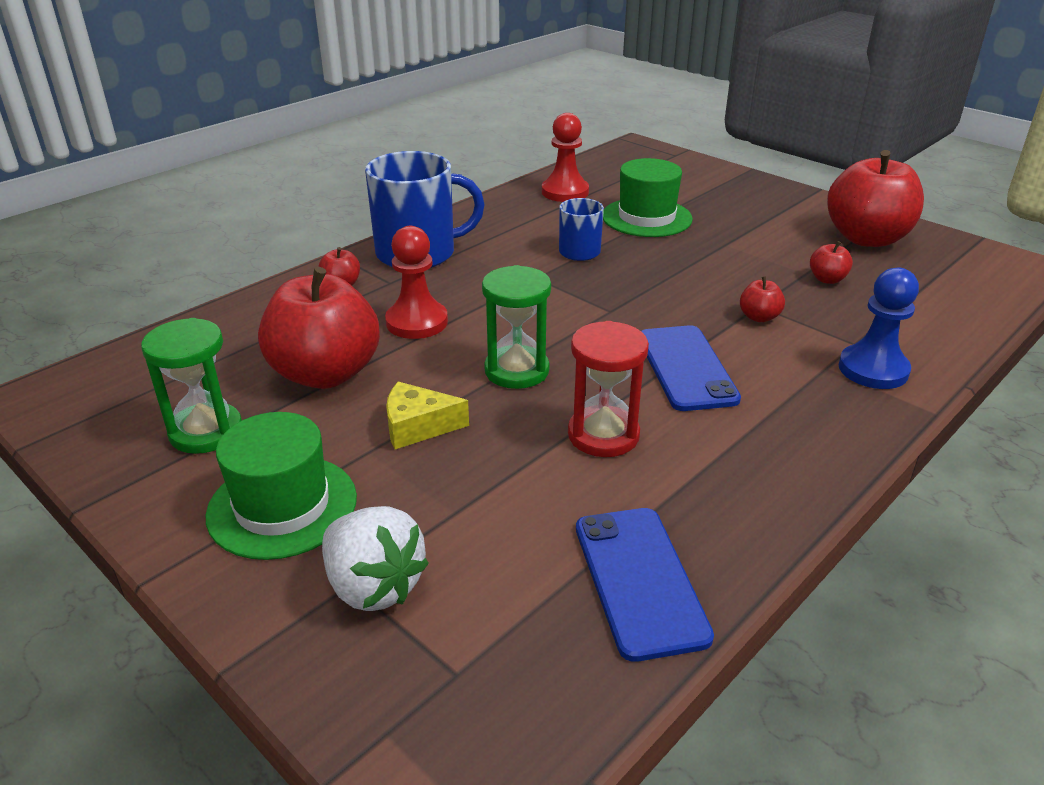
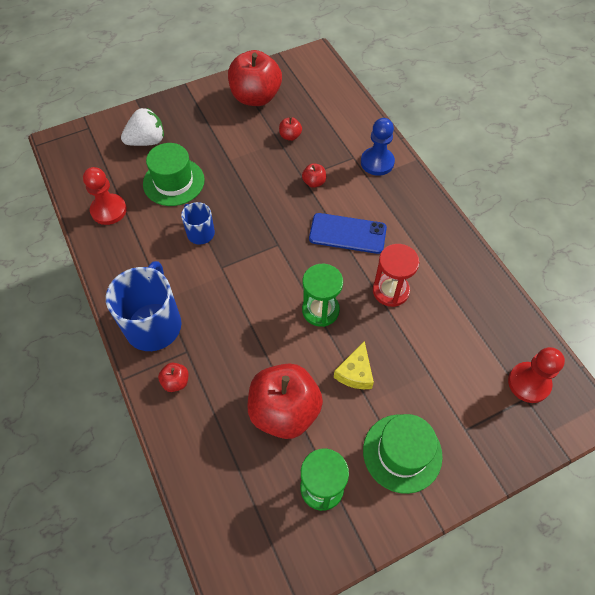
camera: 70 degrees left, 25 degrees up
(373, 586) = (469, 420): white strawberry -> white strawberry (147, 141)
(417, 322) = (246, 347): red pawn -> red pawn (529, 383)
(639, 580) = (490, 314): blue phone -> none

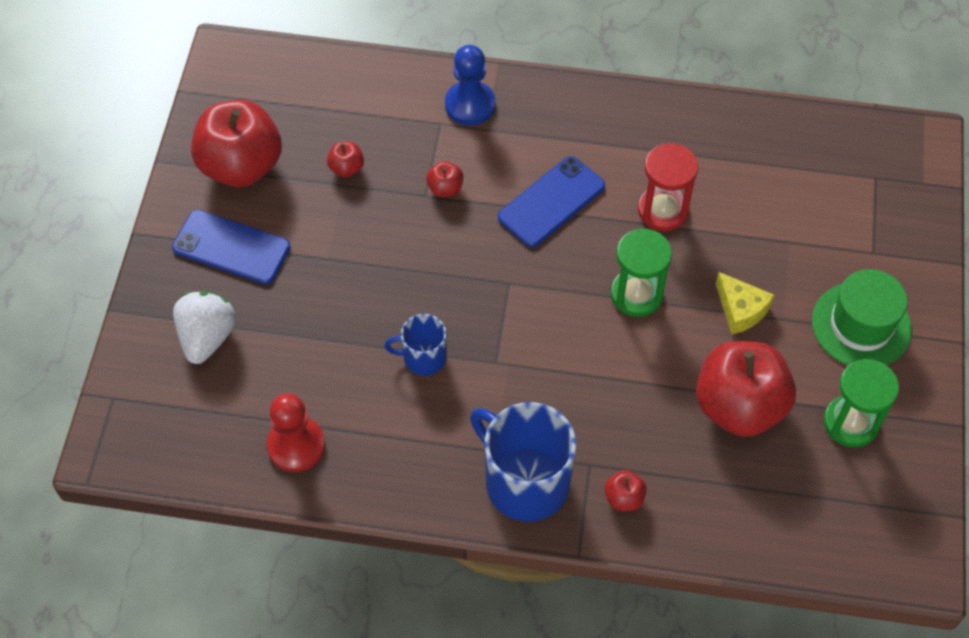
camera: 55 degrees left, 0 degrees up
(173, 182) = (311, 343): green hat -> none
(205, 120) = (231, 247): none -> blue phone
(529, 383) = (862, 163): red pawn -> none

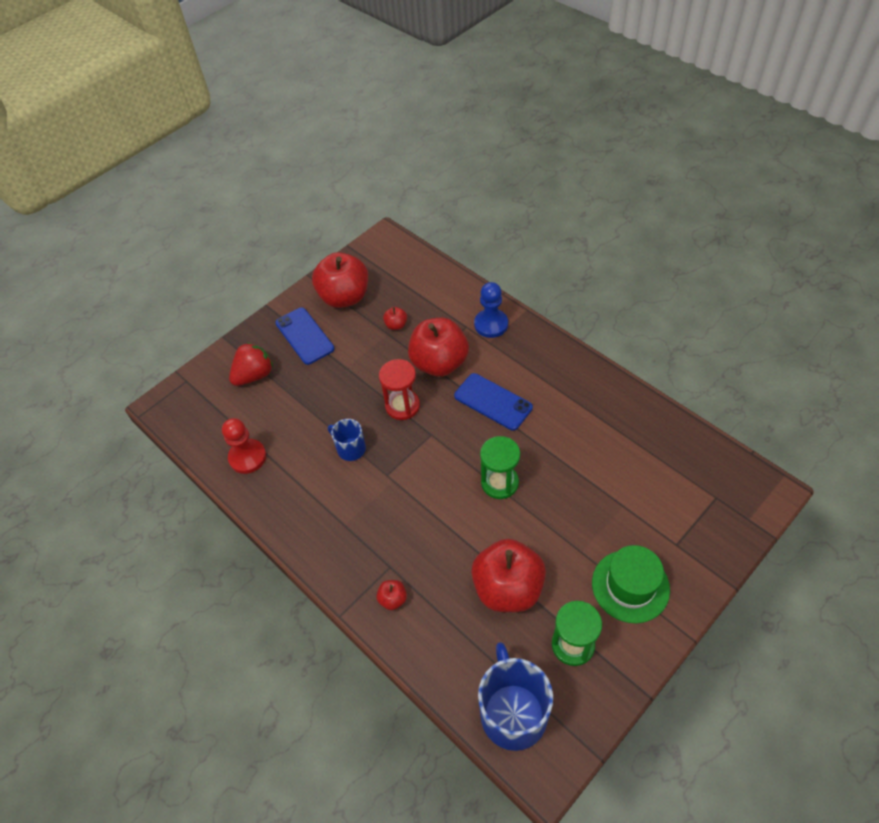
camera: 40 degrees right, 5 degrees down
(207, 337) = (254, 375): white strawberry -> red strawberry
(445, 188) = (439, 363): red apple -> red apple, size x2.39
(525, 481) = (346, 553): blue mug -> blue mug (513, 713)
(551, 202) = (493, 401): blue phone -> blue phone turned 45 degrees clockwise
(663, 210) = (556, 442): red hourglass -> red hourglass (402, 406)
(741, 310) = (557, 529): yellow cheese -> none

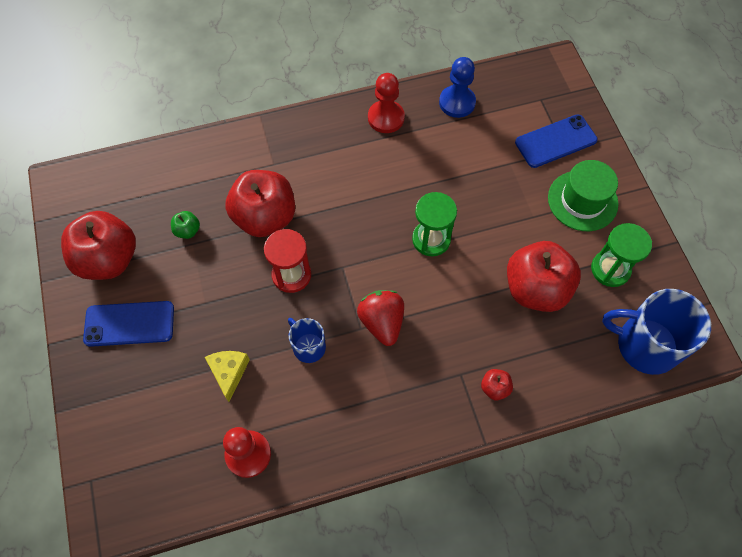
camera: 65 degrees left, 10 degrees up
(254, 375) = (142, 400): red strawberry -> red strawberry (382, 322)
(301, 411) = (229, 372): none -> yellow cheese
(350, 448) = (308, 346): blue mug -> blue mug turned 75 degrees clockwise
(396, 325) = (187, 230): red apple -> green apple
(491, 324) = (253, 151): blue pawn -> blue pawn (457, 102)
(493, 401) = (342, 198): blue phone -> blue phone (555, 141)
(593, 390) = (386, 118): none -> red pawn

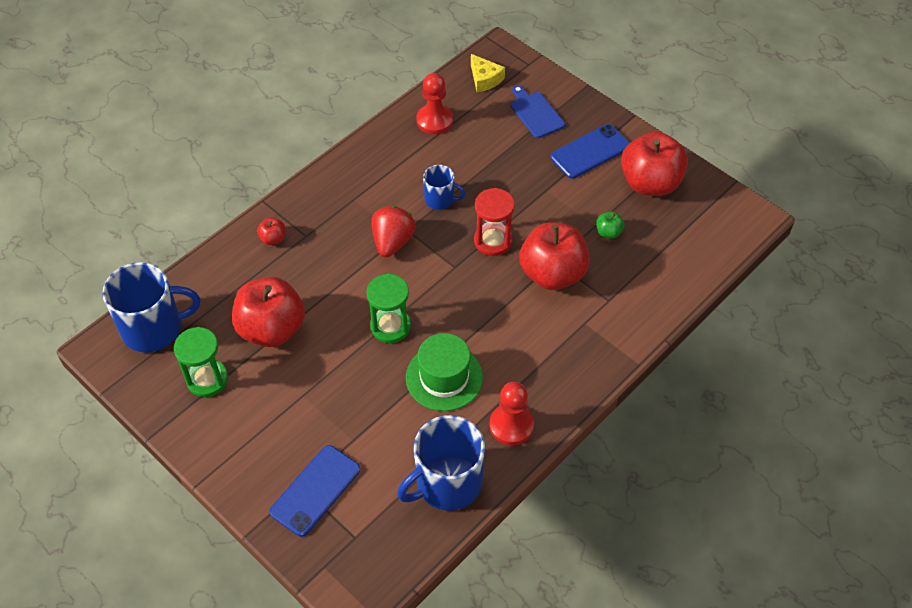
camera: 150 degrees right, 10 degrees down
(140, 403) = (535, 113): none -> blue cutting board
(229, 372) = (488, 157): yellow cheese -> yellow cheese (485, 79)
(382, 322) = (392, 242): red strawberry -> red strawberry turned 120 degrees counterclockwise
(457, 102) = (447, 483): blue pawn -> blue mug
(582, 201) = (260, 435): green hat -> green hat (444, 377)

